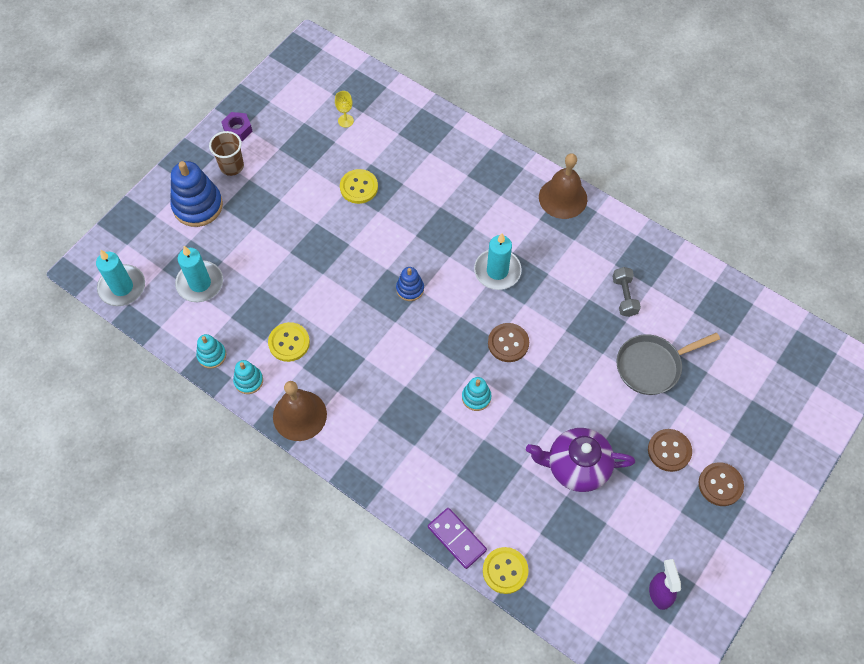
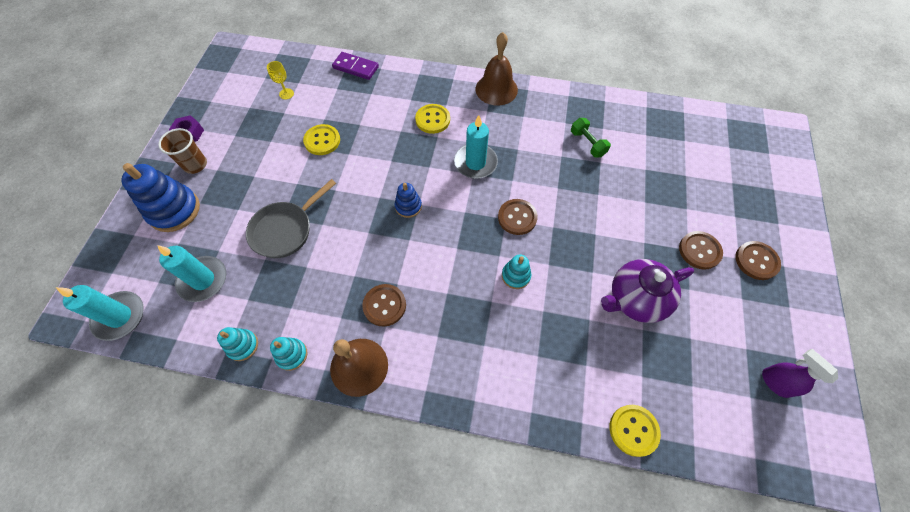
camera: 25 degrees left, 0 degrees up
(289, 343) = (317, 300): yellow button -> yellow button (432, 120)
(345, 373) = (384, 305): none -> brown button
(457, 538) = (572, 420): purple domino -> purple domino (356, 67)
(624, 296) = (587, 143): grey dumbbell -> green dumbbell
(652, 366) = (642, 188): grey pan -> grey pan (285, 230)

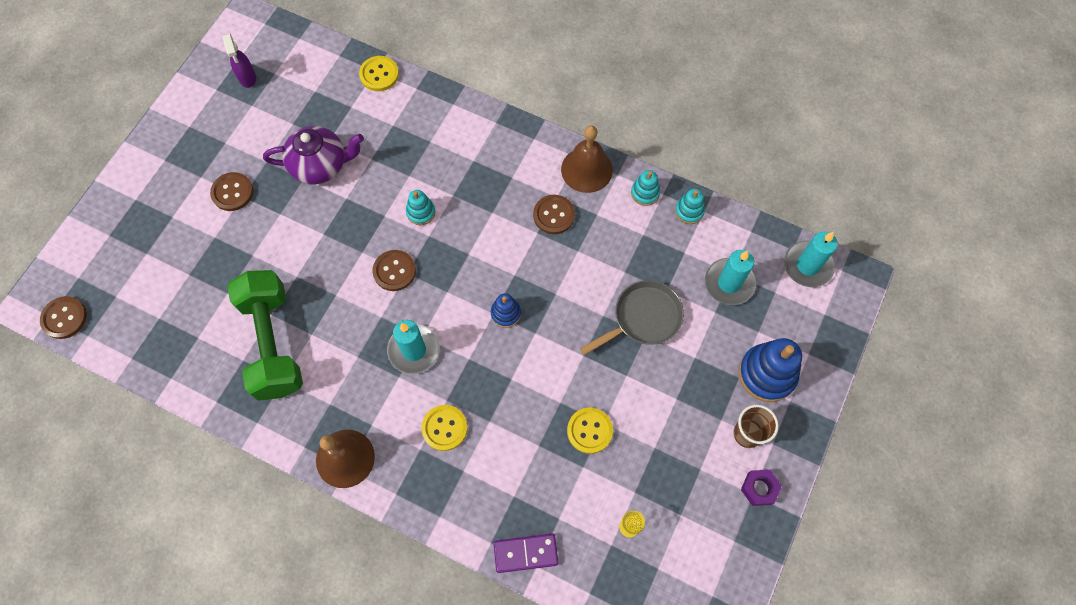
camera: 165 degrees left, 5 degrees up
(356, 67) = (525, 553): purple domino -> purple domino turned 45 degrees counterclockwise
(587, 143) = (273, 343): green dumbbell -> green dumbbell, size x2.34
(756, 261) = (186, 170): brown button -> brown button (64, 318)

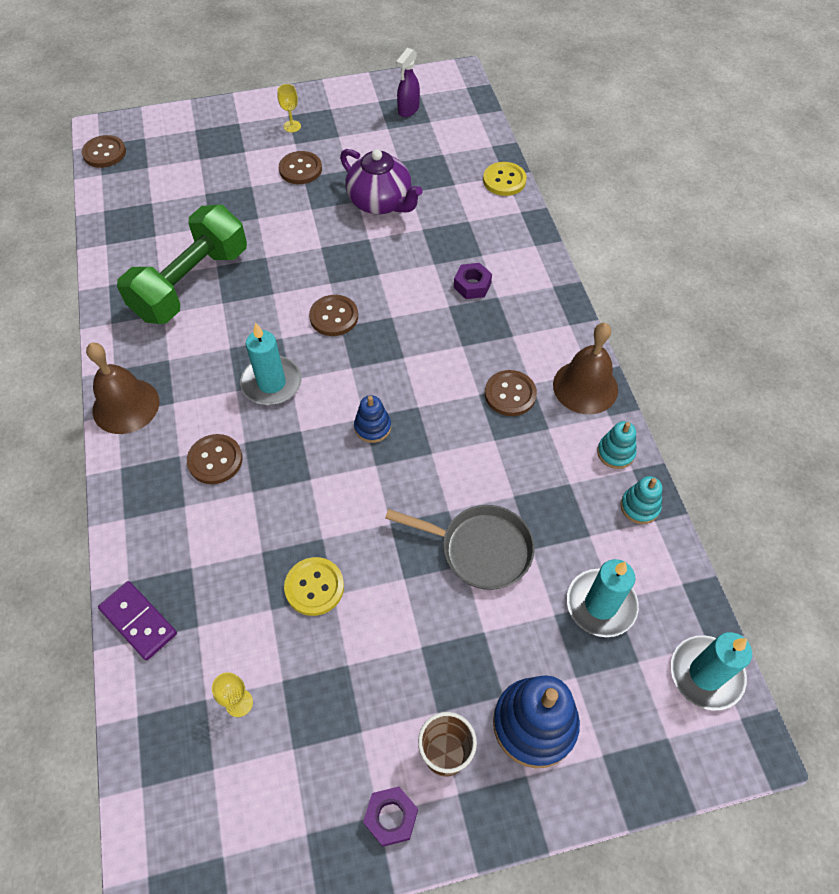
camera: 50 degrees right, 10 degrees down
(180, 166) = (292, 126): none -> yellow goblet
(421, 212) = (408, 296): turquoise stacking toy -> none
(444, 428) = (215, 460): yellow button -> brown button
(450, 167) = (472, 285): none -> purple nut

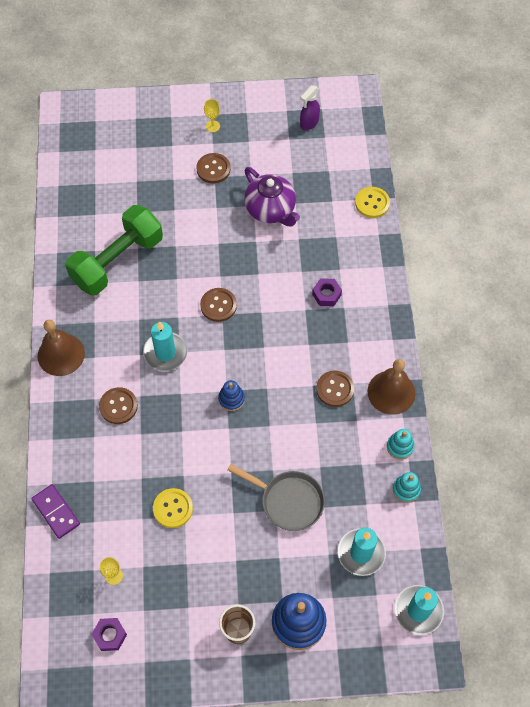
camera: 10 degrees right, 5 degrees up
(104, 153) = (63, 131): brown button -> none
(391, 817) = (197, 662): purple nut -> purple nut (110, 635)

